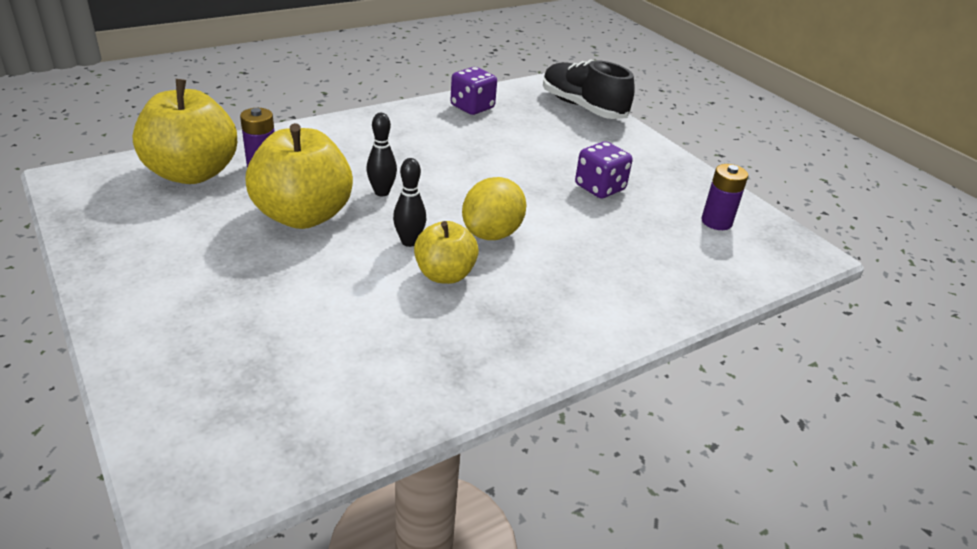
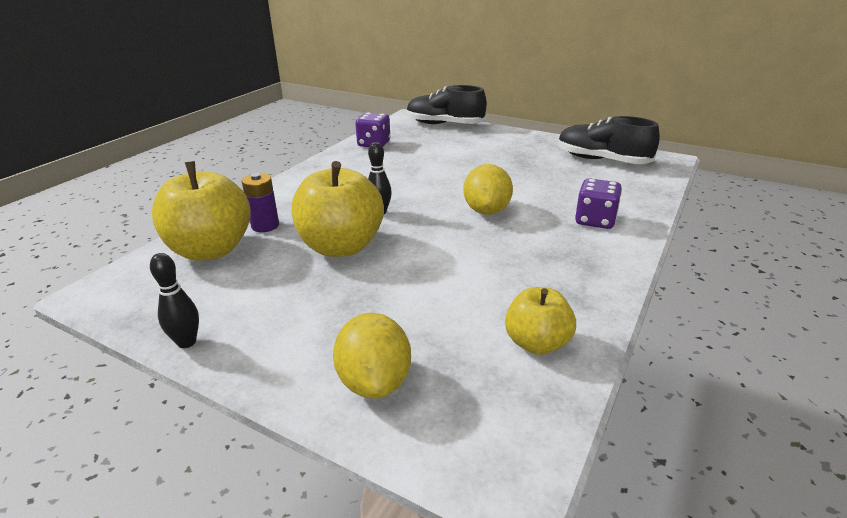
camera: 25 degrees left, 5 degrees down
(181, 359) = (374, 382): none -> yellow lemon
(409, 242) = (440, 235): black bowling pin -> black bowling pin (187, 342)
(445, 274) = (490, 246): yellow apple -> yellow apple (537, 343)
(600, 188) = (515, 164): purple dice -> purple dice (595, 220)
(716, 222) = (602, 160): purple battery -> black shoe

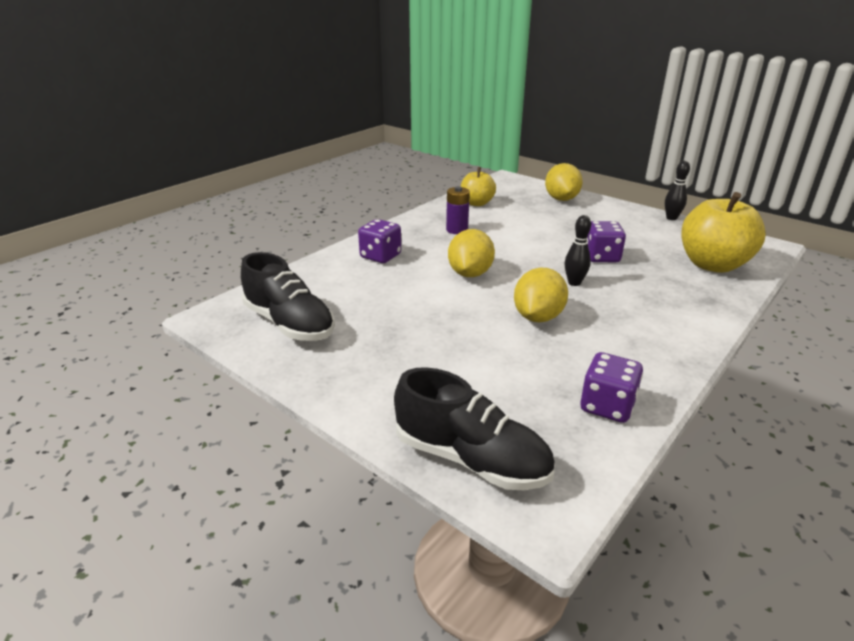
camera: 170 degrees left, 0 degrees up
(265, 226) = (682, 280): purple battery -> purple battery (457, 230)
(341, 246) = (601, 257): yellow apple -> purple dice
(415, 181) = (538, 317): none -> yellow lemon

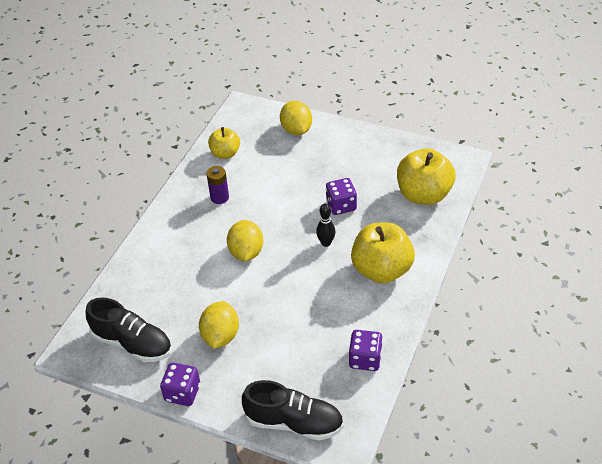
camera: 15 degrees left, 15 degrees up
(380, 256) = (169, 248): purple dice -> purple dice (182, 393)
(538, 317) = (307, 288): yellow lemon -> yellow lemon (220, 336)
(647, 318) = (381, 270): none -> yellow apple
(671, 218) = (390, 138): black bowling pin -> none

